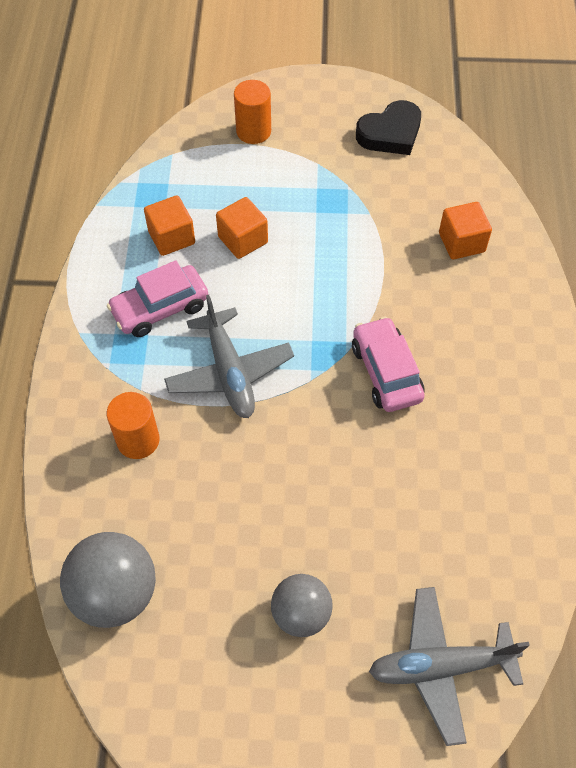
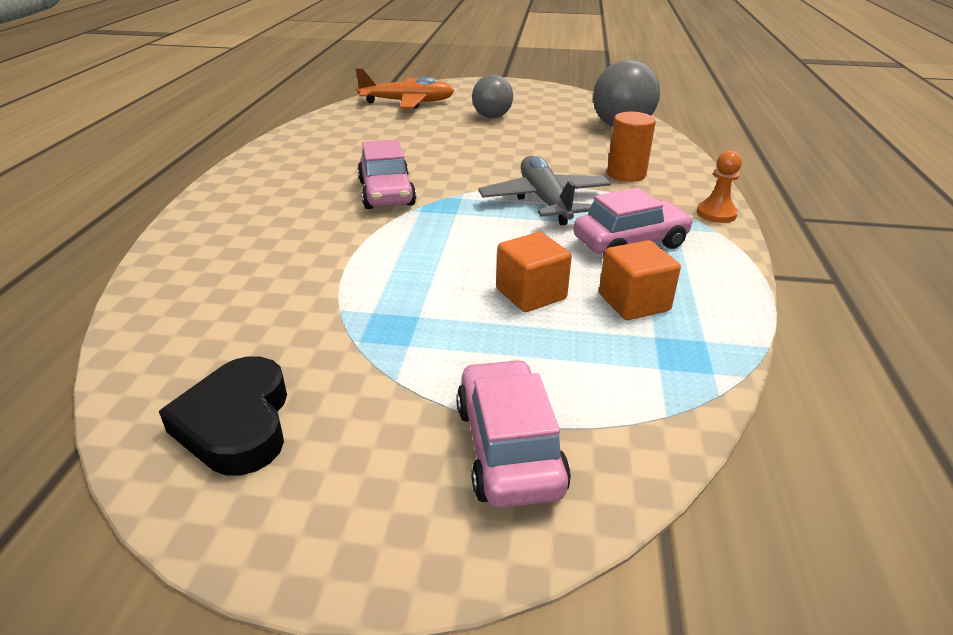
camera: 175 degrees left, 25 degrees down
(69, 364) = (716, 214): none -> orange pawn
(253, 131) = (508, 448): orange cylinder -> pink car
(390, 133) = (237, 423): black heart -> black heart turned 75 degrees counterclockwise
(440, 666) = (407, 102): grey plane -> orange plane
(461, 242) = (233, 274): orange cube -> none

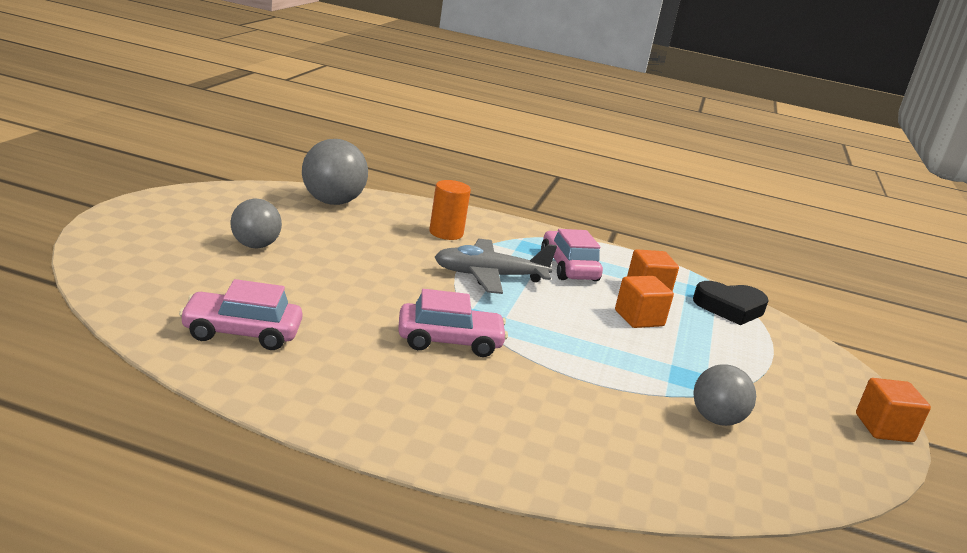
camera: 85 degrees left, 10 degrees down
(237, 423) = (803, 450): black heart -> black heart (729, 308)
(296, 346) = (716, 419): none -> grey ball
(322, 550) = (884, 428): none -> orange cube
(407, 102) = (152, 278): orange plane -> none
(508, 448) = (793, 362): pink car -> pink car (242, 333)
(716, 214) = (527, 228): orange pawn -> none

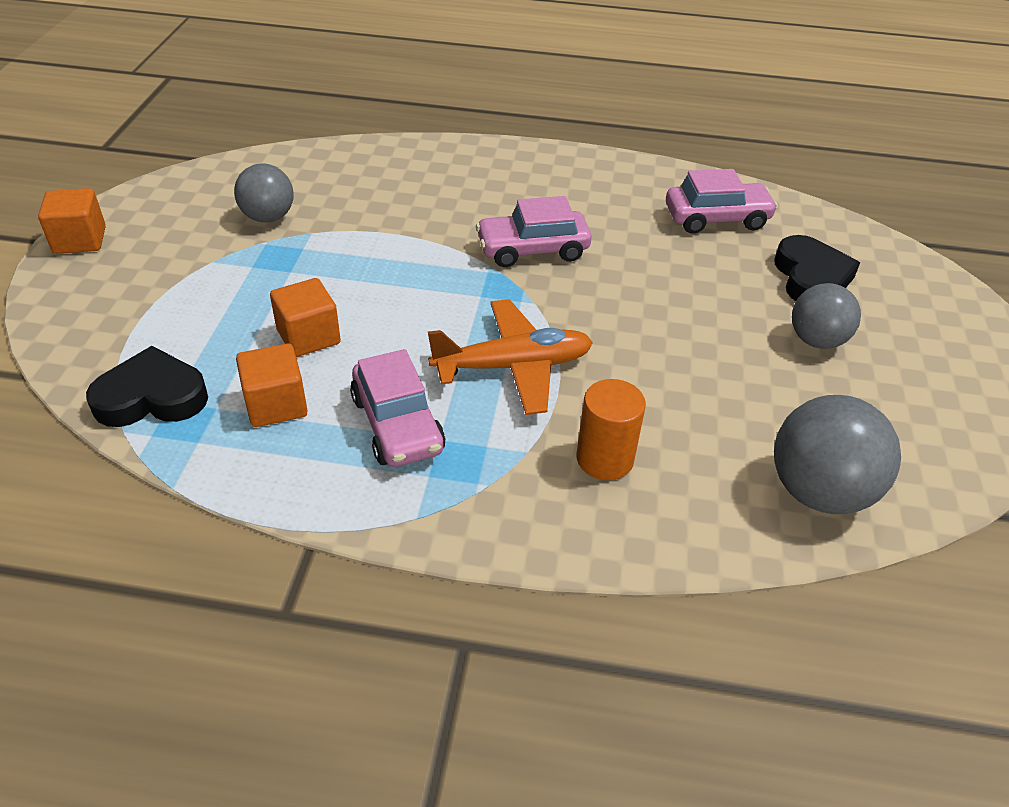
camera: 175 degrees right, 20 degrees up
(208, 275) = (811, 278): none -> black heart
(489, 276) = (513, 367): grey plane -> orange plane

